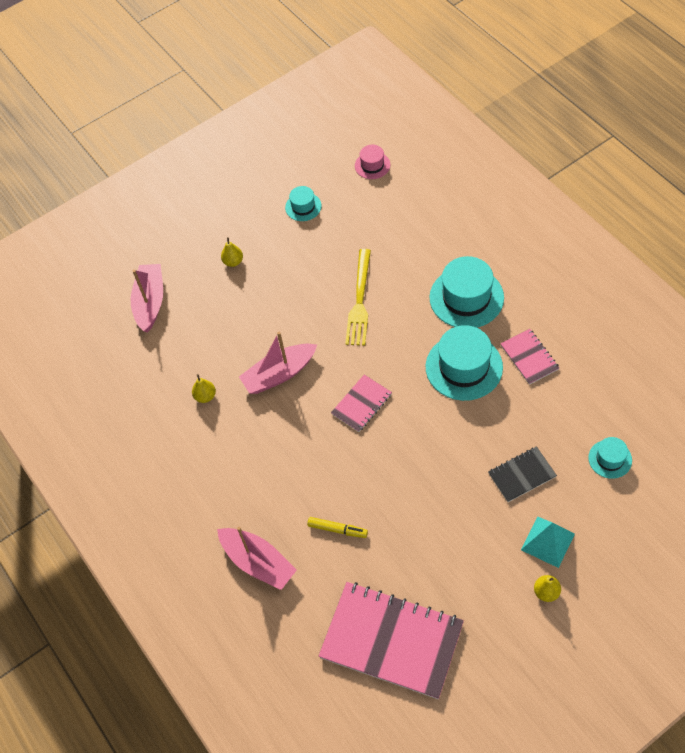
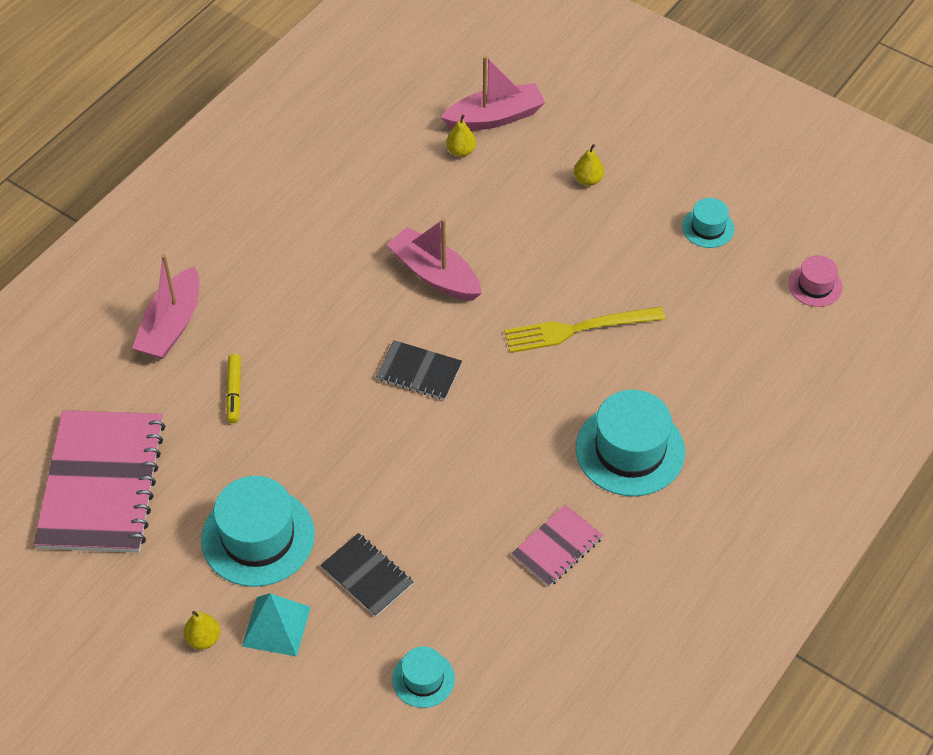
camera: 65 degrees right, 5 degrees down
(205, 396) = (379, 210): yellow pear -> yellow pear (461, 151)
(361, 404) = (419, 372): pink notebook -> black notebook
(464, 367) = (514, 472): turquoise hat -> turquoise hat (258, 537)

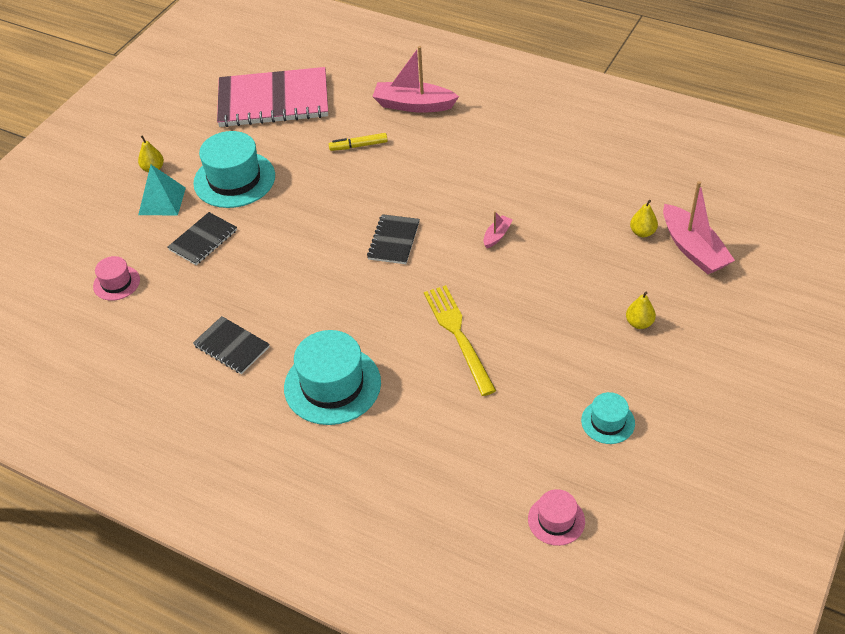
camera: 85 degrees right, 5 degrees down
(423, 679) = (116, 283): turquoise hat -> pink hat
(435, 274) = (497, 235): pink boat -> pink boat, size x0.47
(557, 547) = (232, 346): pink notebook -> black notebook

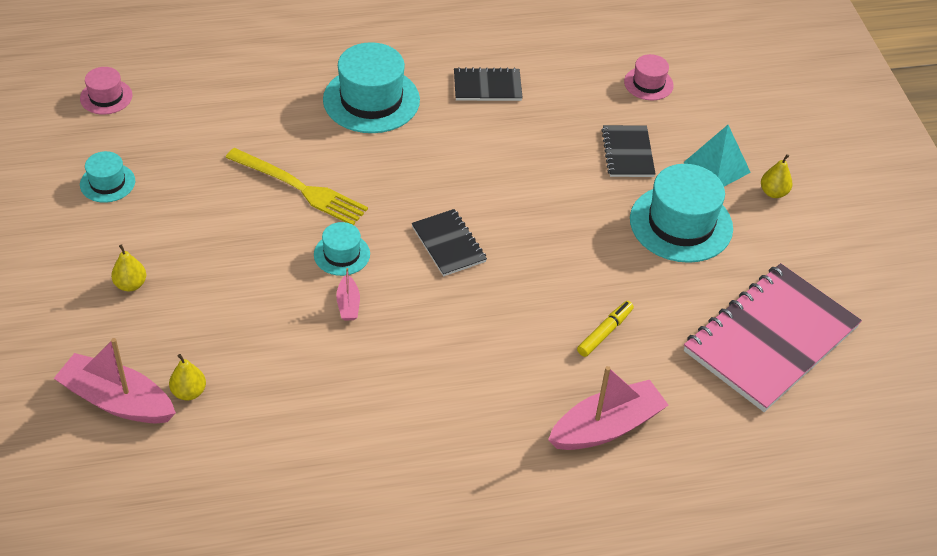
camera: 135 degrees right, 0 degrees up
(472, 270) = (342, 254): none -> turquoise hat

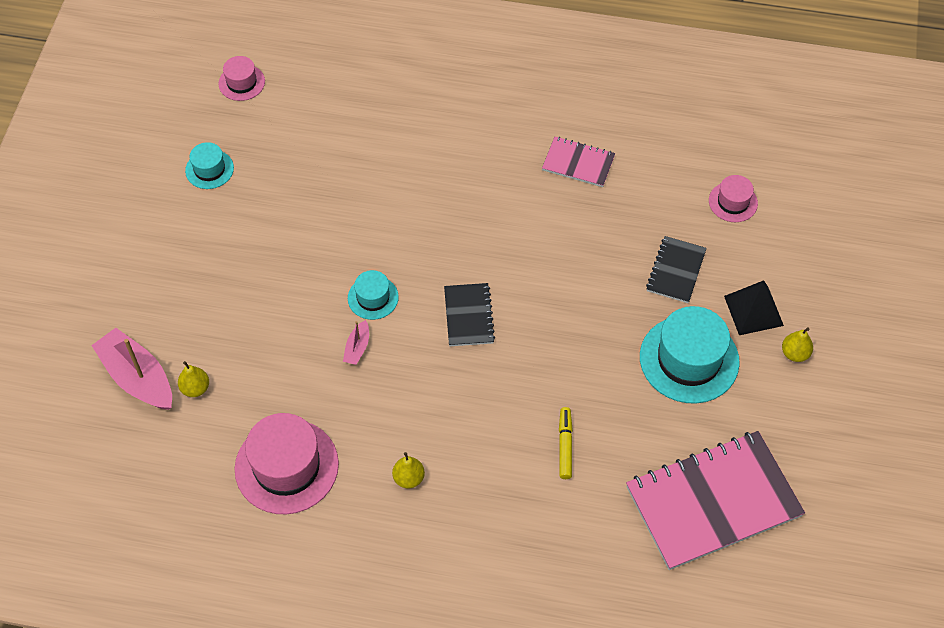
camera: 25 degrees right, 10 degrees up
(131, 284) = (190, 273): yellow pear -> yellow pear (409, 478)
(299, 188) = (365, 221): yellow fork -> none
(327, 437) = (286, 466): none -> pink hat
(371, 100) = (466, 148): turquoise hat -> none
(487, 86) = (578, 163): black notebook -> pink notebook
(604, 332) = (565, 446): yellow marker -> yellow marker turned 60 degrees counterclockwise
(606, 427) = (522, 536): pink boat -> none
(716, 167) = (753, 310): turquoise pyramid -> black pyramid

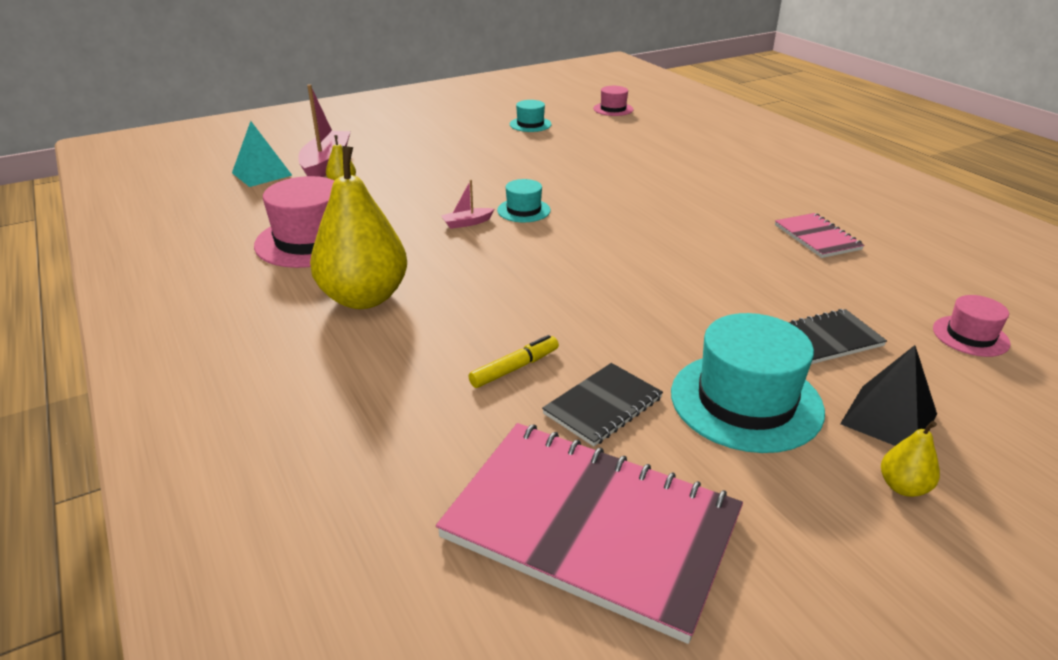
camera: 50 degrees right, 25 degrees down
(109, 438) = (262, 174): none -> turquoise pyramid
(409, 478) = (364, 298): yellow pear -> yellow pear, size x2.42
(468, 316) = (575, 254): black notebook -> black notebook (602, 406)

